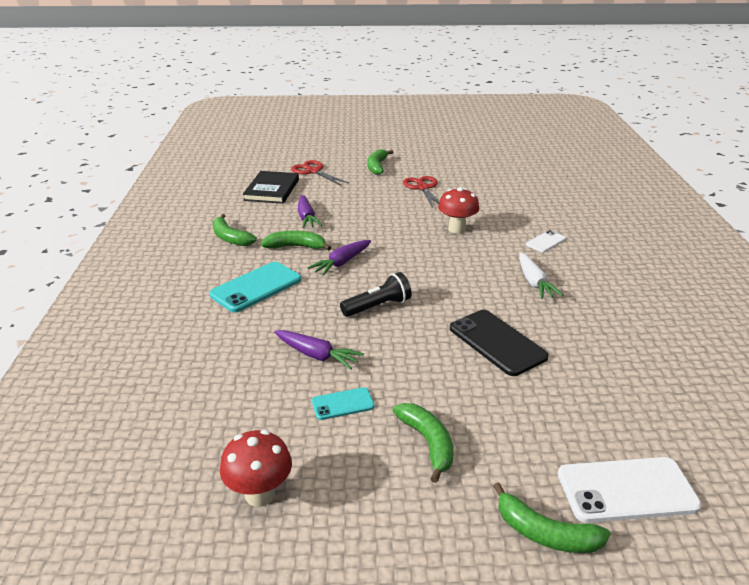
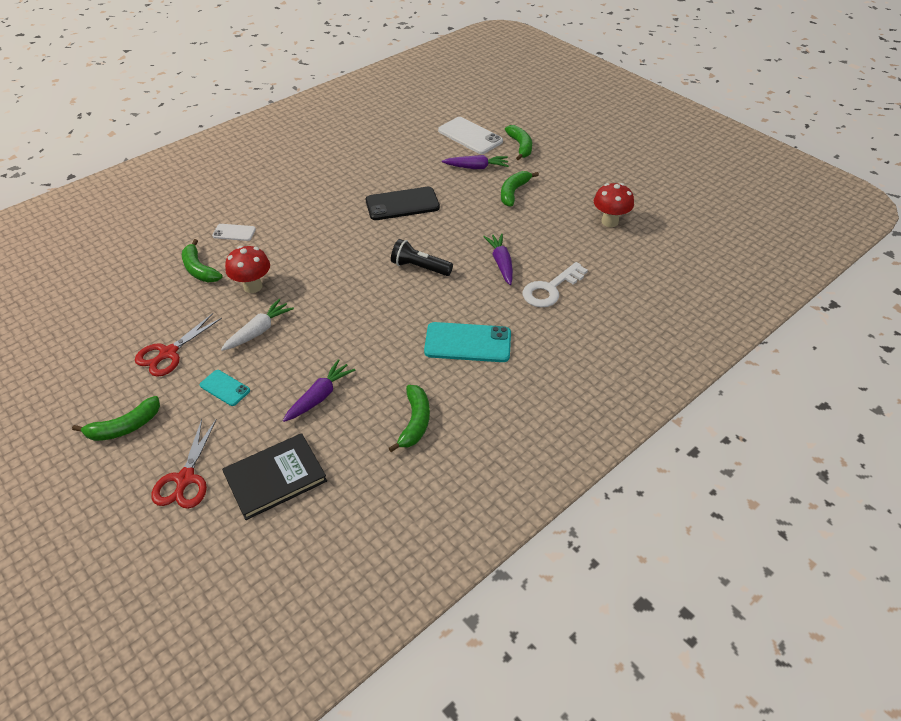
camera: 130 degrees left, 15 degrees up
(238, 364) = (550, 289): none -> white key
(296, 247) = (383, 364): green banana -> green banana (199, 269)
(341, 263) = (381, 319): purple carrot -> purple carrot (476, 167)
(343, 404) = (525, 230): turquoise phone -> turquoise phone (225, 388)
(497, 342) = (402, 204): black phone -> black phone turned 60 degrees clockwise
(534, 282) = (309, 216): white carrot -> white carrot (259, 331)

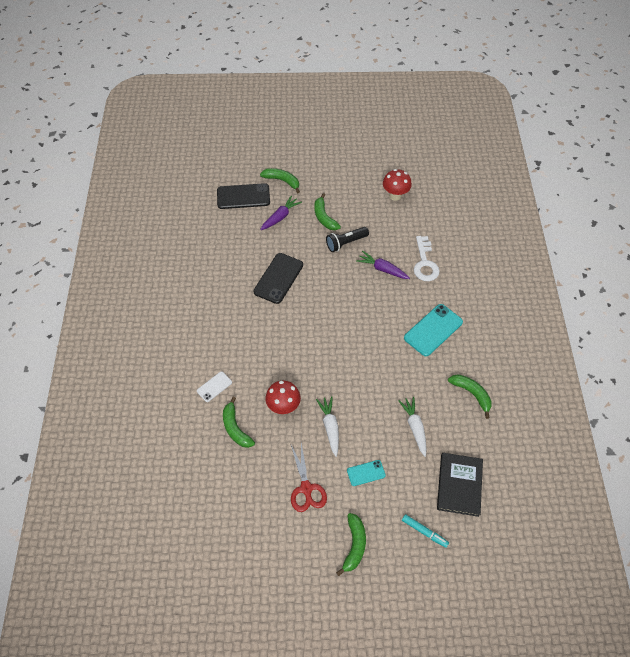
camera: 50 degrees left, 10 degrees up
(185, 479) = (424, 532): red scissors -> turquoise marker
(199, 269) = (235, 428): green banana -> green banana turned 60 degrees clockwise
(320, 396) = (414, 427): purple carrot -> white carrot
(420, 267) = (349, 310): black flashlight -> black flashlight (346, 243)
(470, 136) = (243, 196): white phone -> black phone

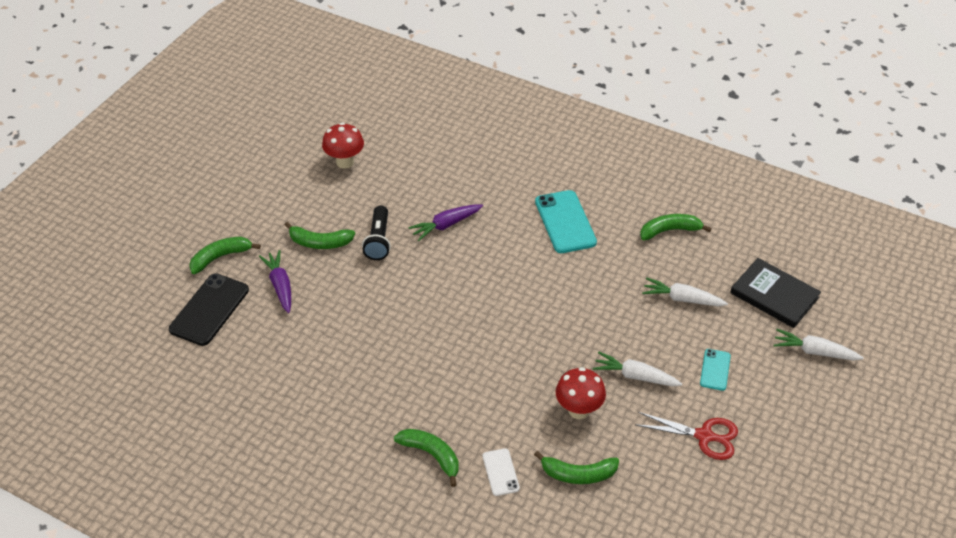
camera: 60 degrees left, 10 degrees down
(278, 278) = (379, 331): black phone -> none
(354, 545) = (800, 422): green banana -> green banana (432, 455)
(424, 532) = (814, 351): turquoise marker -> white carrot
(425, 263) = (467, 184): white key -> none

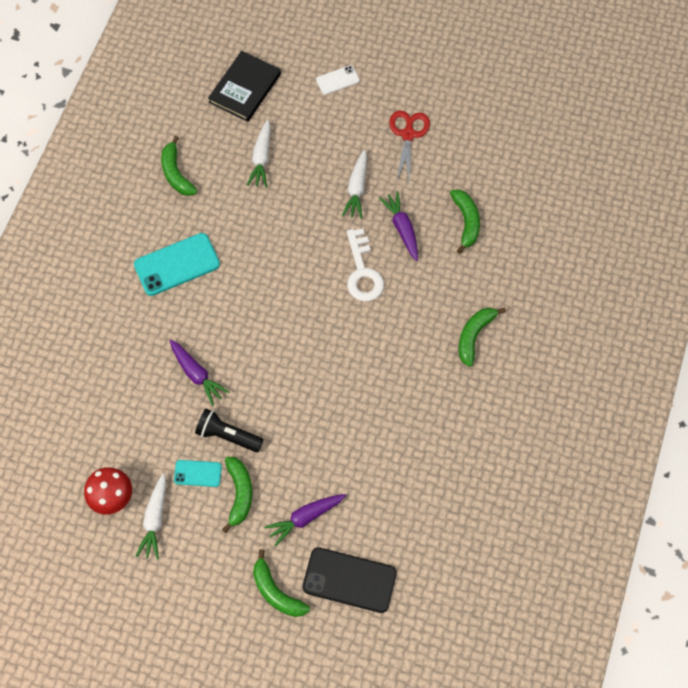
camera: 100 degrees left, 20 degrees up
(378, 240) = (228, 435): black flashlight -> black flashlight turned 150 degrees counterclockwise
(500, 472) = (478, 279): white phone -> white phone (337, 80)
(530, 366) = (362, 272): none -> white key
(578, 410) = (402, 228): red mushroom -> purple carrot
(715, 370) = (337, 130): turquoise phone -> turquoise phone (198, 473)
(814, 351) = (304, 59): white carrot -> white carrot (155, 519)

